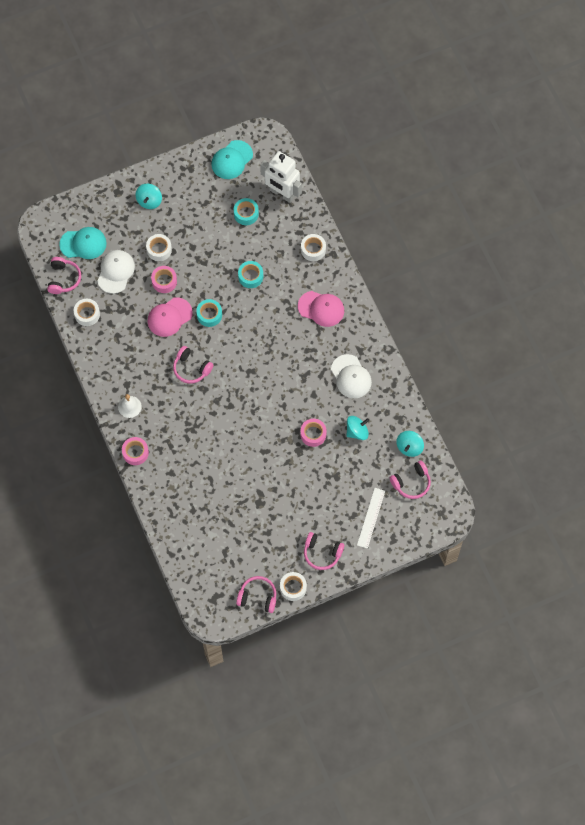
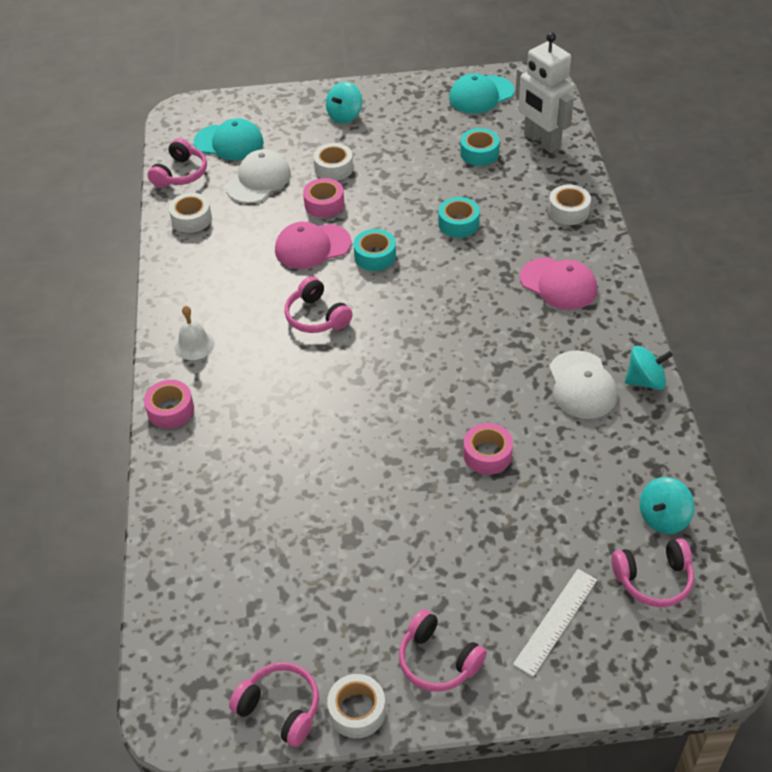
camera: 20 degrees right, 20 degrees down
(357, 431) = (569, 469): turquoise spinning top -> turquoise spinning top (645, 381)

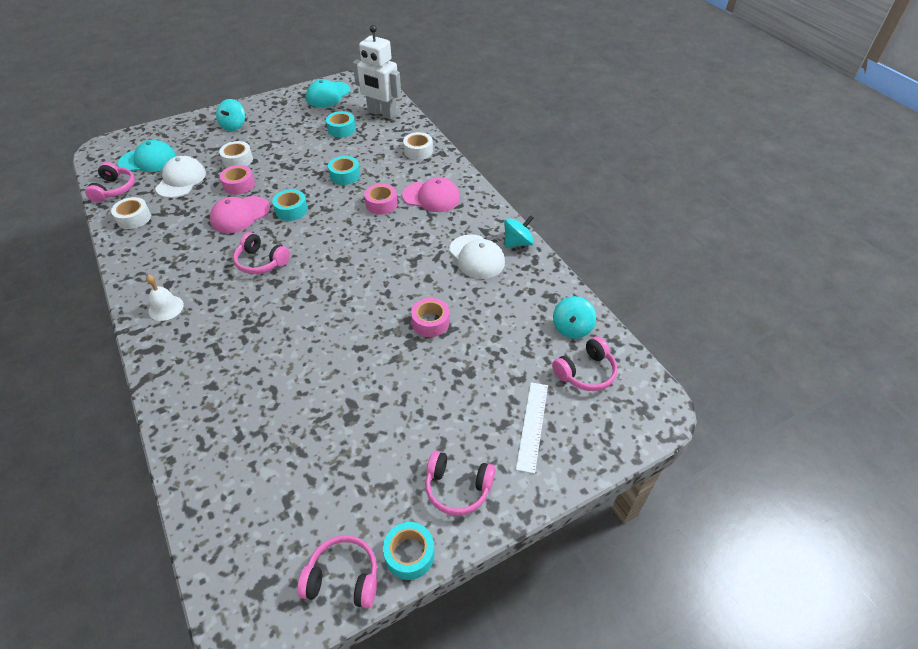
camera: 25 degrees left, 0 degrees up
(170, 410) = (161, 363): pink tape -> pink tape (381, 204)
(357, 711) = (409, 554): white tape -> turquoise tape

